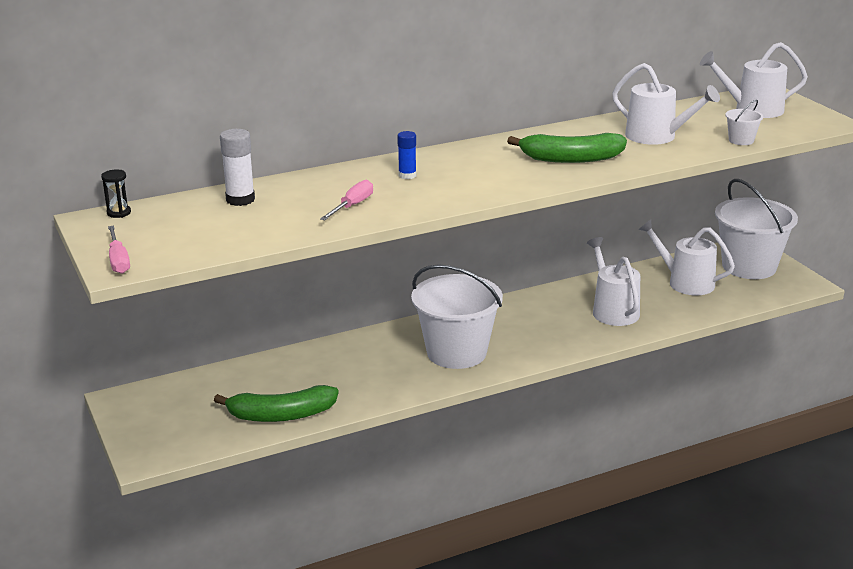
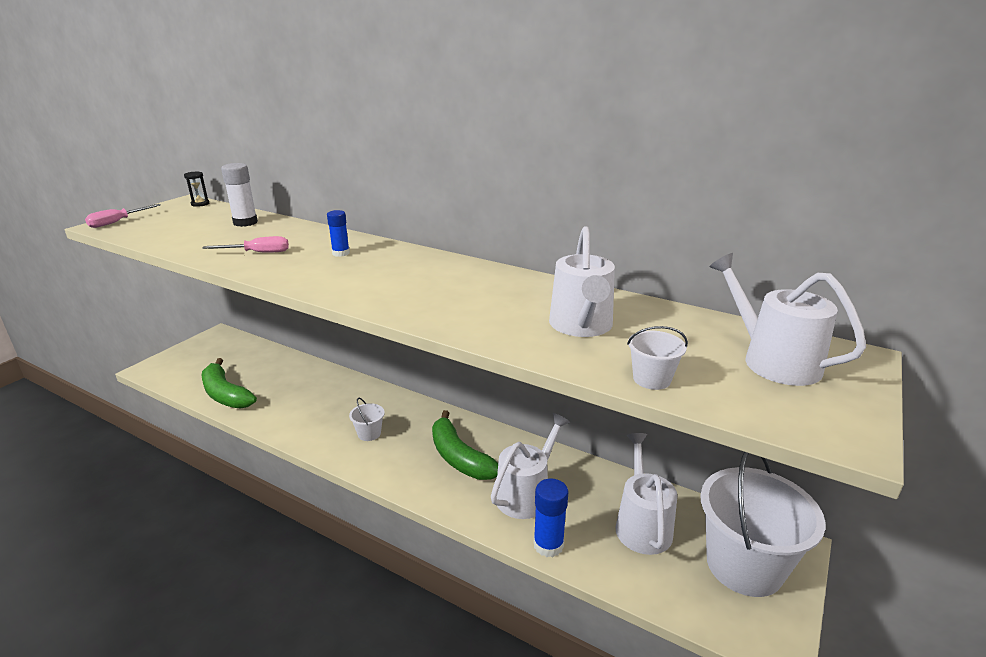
camera: 55 degrees right, 0 degrees up
(456, 352) = (369, 433): white bucket -> white bucket, size x0.41
(571, 159) = (457, 301): green banana -> green banana (459, 457)
(672, 320) = (548, 545): none -> blue glue stick

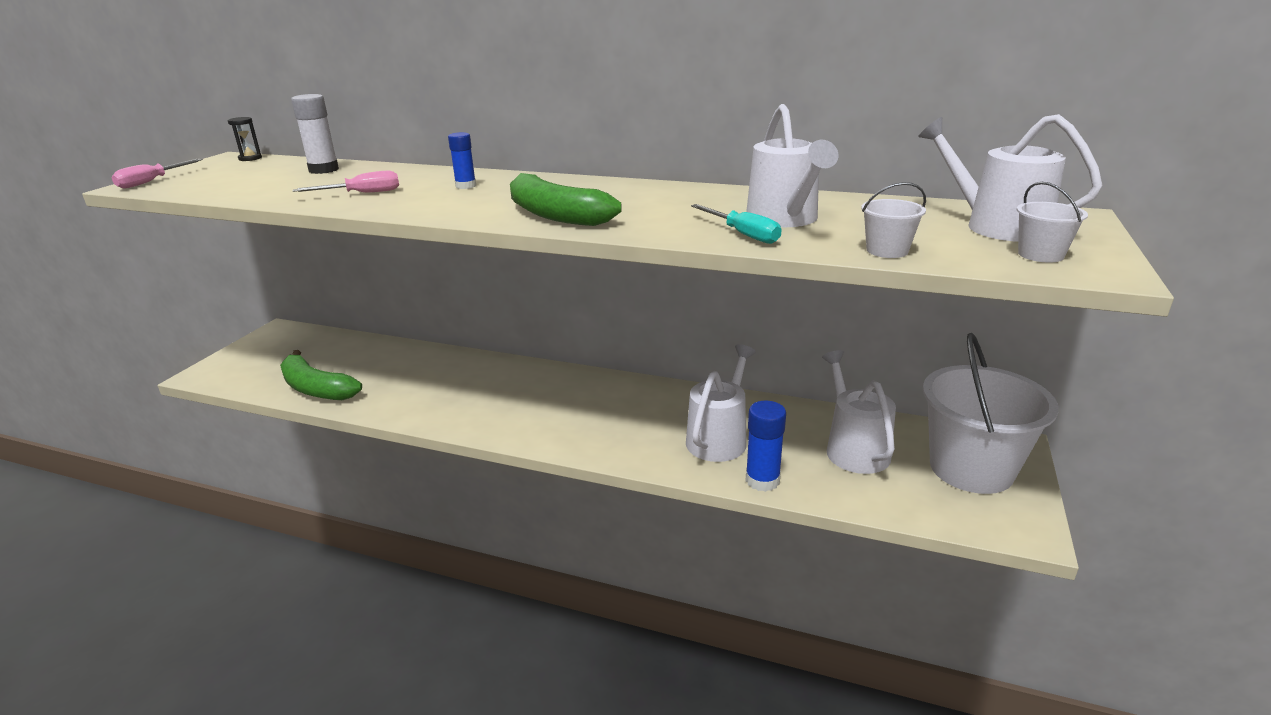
camera: 10 degrees left, 0 degrees up
(369, 433) = (514, 405): white bucket -> white bucket (1040, 255)
(459, 457) = (630, 415): green banana -> green banana (555, 215)
(534, 341) = (743, 234): none -> turquoise screwdriver

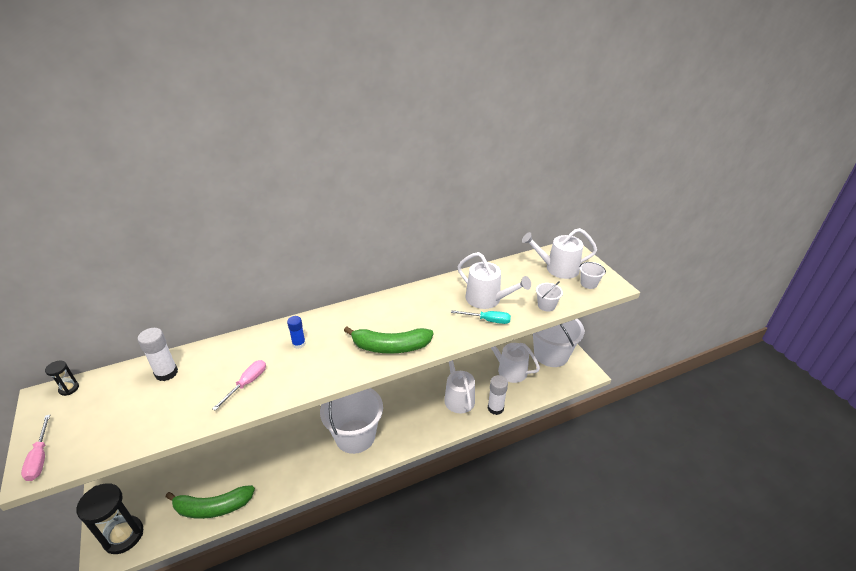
camera: 45 degrees left, 10 degrees up
(233, 369) = (123, 536): none -> black hourglass
(527, 407) = (355, 436): none -> white bucket
(762, 480) = (495, 408): blue glue stick -> white glue stick

